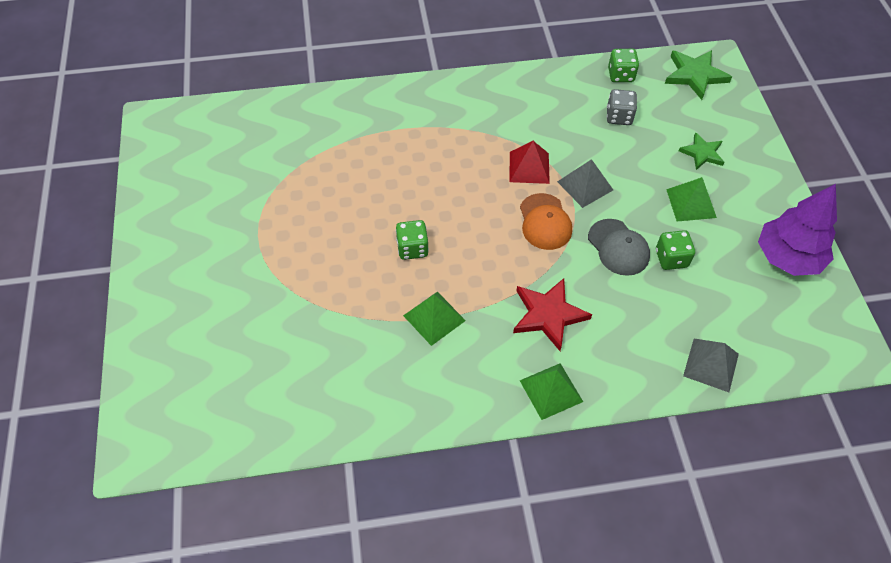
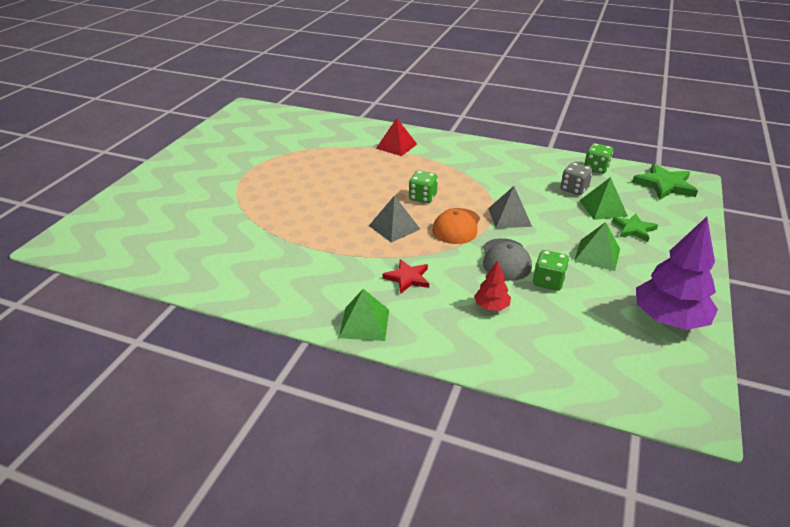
camera: 30 degrees right, 20 degrees down
(412, 248) = (341, 209): green dice -> green dice (422, 197)
(434, 318) = (318, 249): green pyramid -> green pyramid (602, 208)
(529, 167) = (472, 194): red pyramid -> red pyramid (396, 146)
(548, 315) = (407, 278): red star -> red star, size x0.65
(644, 314) = (491, 306): none -> red tree
(711, 364) = (526, 363): grey pyramid -> grey pyramid (394, 227)

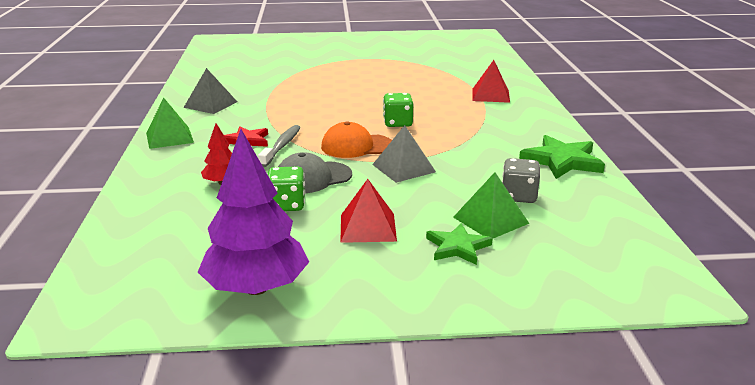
camera: 65 degrees right, 10 degrees down
(394, 227) = (328, 121): grey pyramid -> grey pyramid (210, 104)
(433, 262) = (281, 146): none -> grey toothbrush
(596, 168) = (601, 204): green dice -> none
(597, 255) = (367, 227): green pyramid -> red pyramid
(665, 185) = (626, 263): green star -> green star (562, 161)

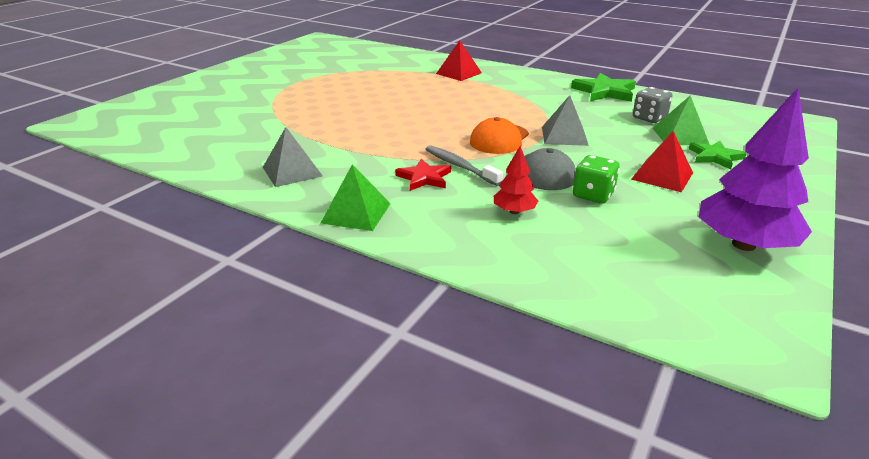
camera: 55 degrees left, 5 degrees up
(397, 123) = (470, 113): green dice -> none

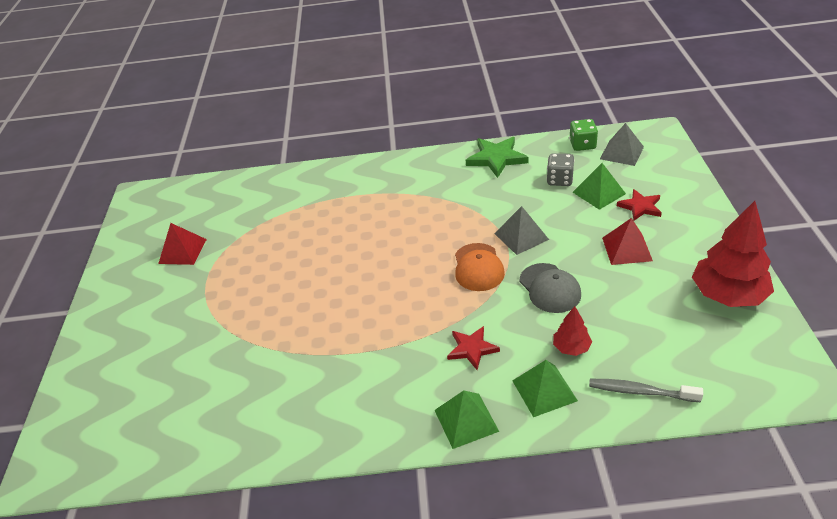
camera: 30 degrees left, 10 degrees up
(292, 171) = (359, 405): grey pyramid -> grey pyramid (621, 152)
(449, 225) = (544, 390): none -> green pyramid
(459, 73) = (350, 189): red pyramid -> red pyramid (182, 251)
(460, 166) = (483, 319): grey toothbrush -> grey toothbrush (640, 391)
(593, 195) = (603, 297): green dice -> green dice (582, 145)
(715, 157) = (640, 207): green star -> red star
(743, 244) = (728, 295): purple tree -> red tree

